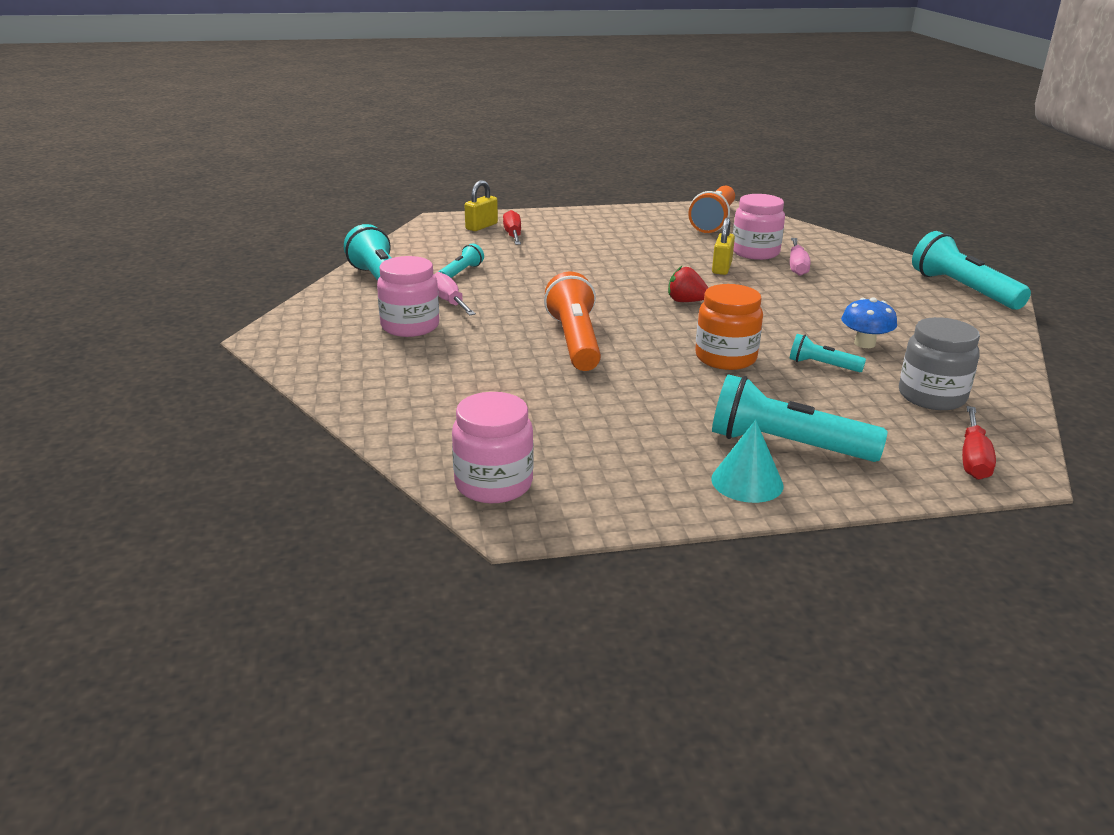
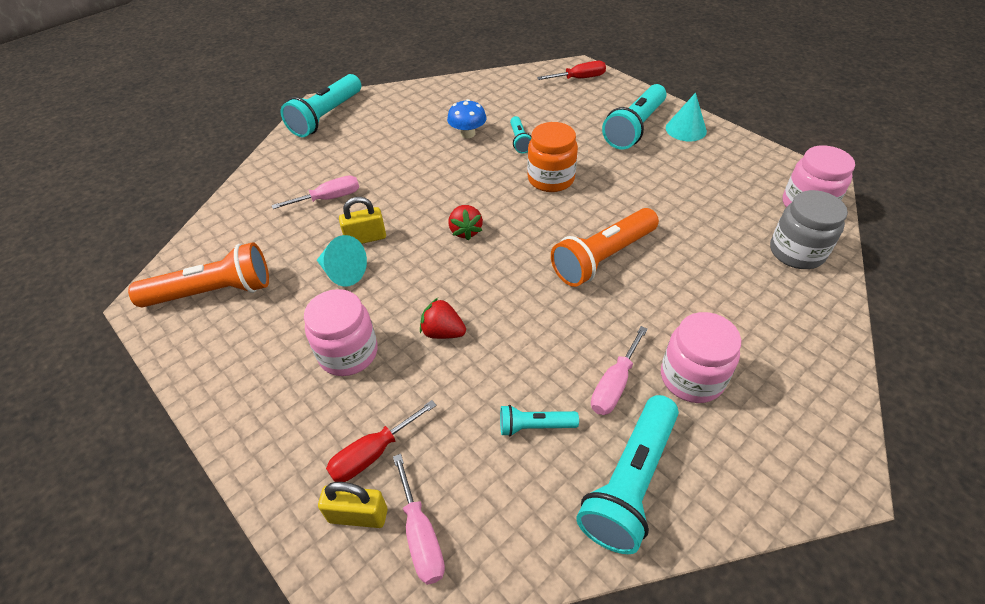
camera: 120 degrees left, 20 degrees up
(447, 235) = (421, 535): none -> pink screwdriver
(579, 269) = (443, 332): none -> red strawberry
(687, 254) = (343, 272): none -> turquoise cone
(755, 252) = (305, 232): pink jar -> pink jar (348, 353)
(787, 445) = (634, 128): turquoise flashlight -> turquoise flashlight turned 45 degrees clockwise
(931, 396) = (521, 99): grey jar -> grey jar (796, 252)

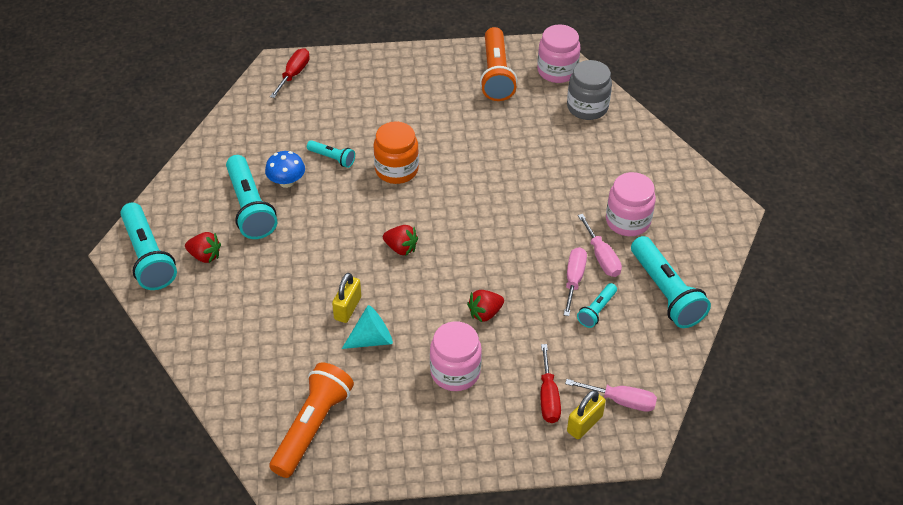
camera: 55 degrees left, 0 degrees up
(329, 198) = (273, 308): pink screwdriver -> pink screwdriver (574, 279)
(351, 139) = (205, 256): none -> red strawberry
(603, 258) = (501, 195): orange flashlight -> orange flashlight (496, 74)
(634, 128) = (392, 89): turquoise flashlight -> turquoise flashlight (250, 207)
(686, 129) = (425, 66): turquoise cone -> none

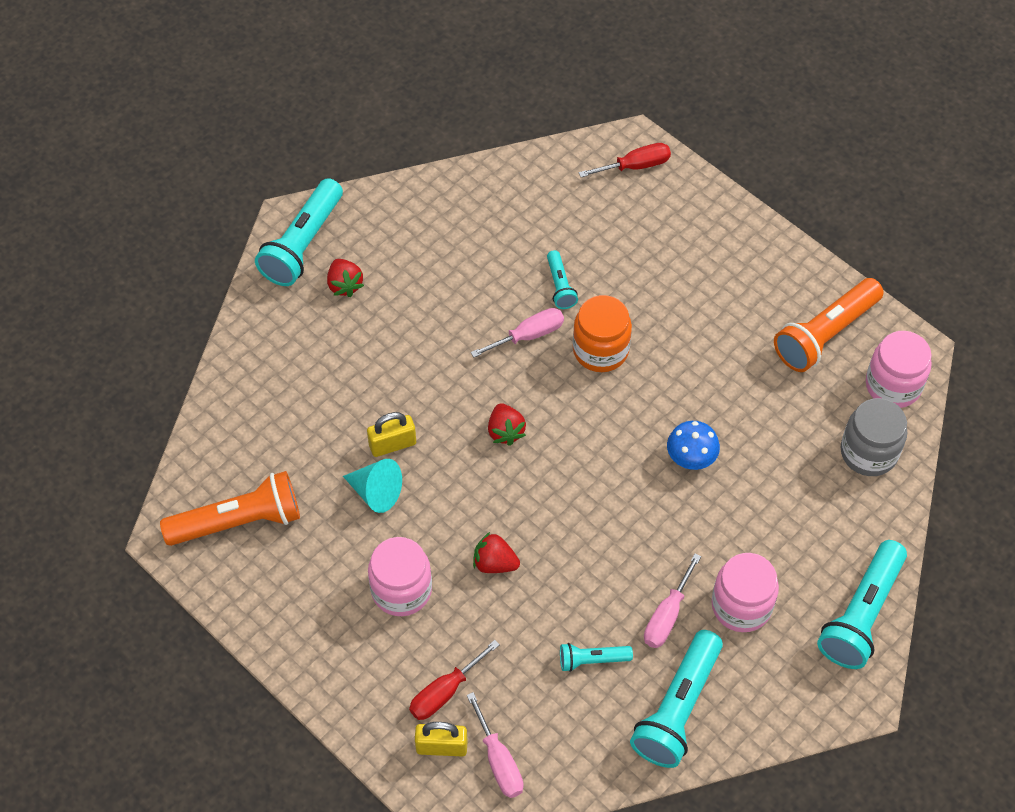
camera: 50 degrees right, 10 degrees up
(250, 207) = (433, 271): turquoise flashlight -> turquoise flashlight (861, 614)
(286, 182) = (493, 274): blue mushroom -> blue mushroom (691, 457)
(574, 279) = (612, 611): pink screwdriver -> pink screwdriver (528, 335)

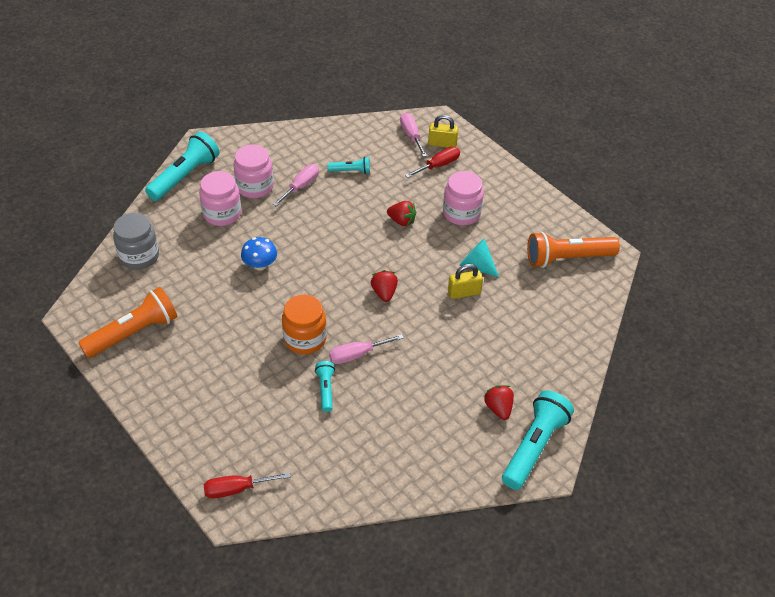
camera: 175 degrees left, 10 degrees down
(677, 708) = (307, 147): turquoise flashlight -> none
(893, 385) = (101, 294): pink jar -> pink jar (222, 214)

